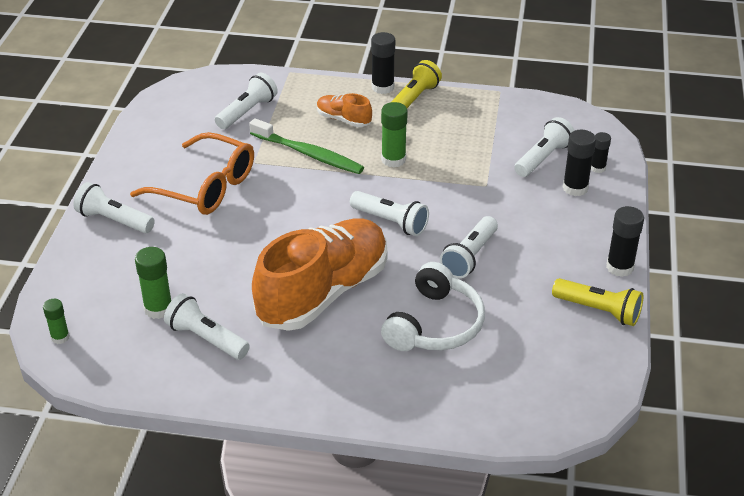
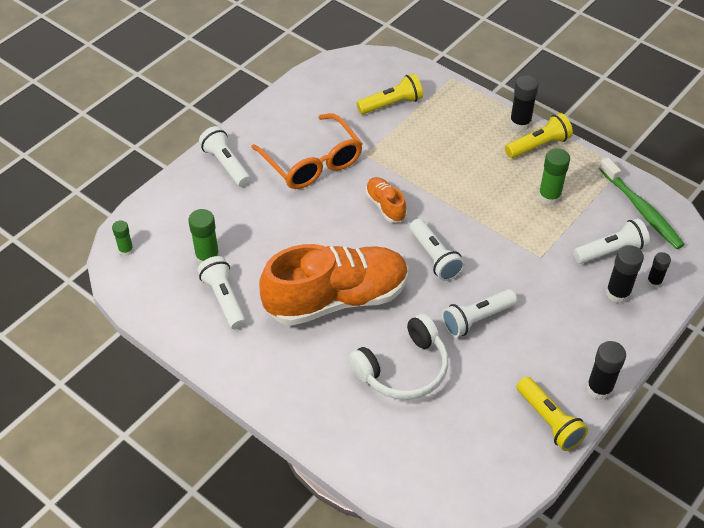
camera: 30 degrees right, 10 degrees up
(247, 112) = (391, 104): white flashlight -> yellow flashlight
(308, 154) = (413, 164): green toothbrush -> green toothbrush (641, 209)
(343, 119) = (464, 142): orange shoe -> orange shoe (385, 206)
(393, 160) = (479, 198): green glue stick -> green glue stick (549, 196)

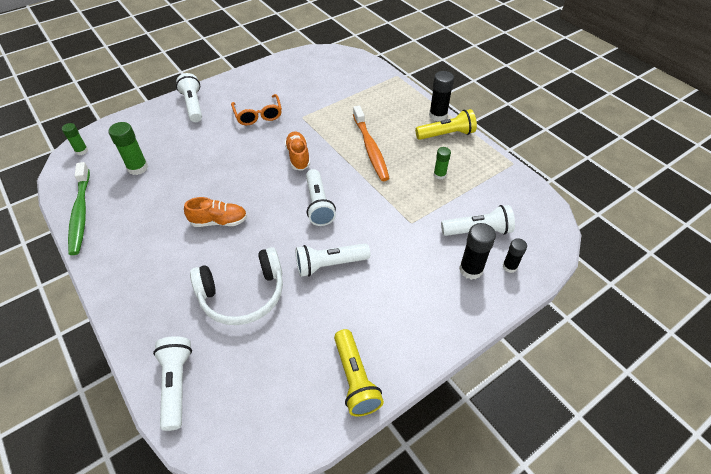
camera: 15 degrees right, 0 degrees up
(224, 299) = (130, 202): white flashlight -> white flashlight (176, 384)
(312, 162) = (258, 115): orange glasses -> orange glasses, size x0.62
(336, 299) = (219, 221): orange shoe -> orange shoe, size x0.44
(391, 104) = (341, 85): yellow flashlight -> none
(461, 179) = (370, 148): none -> orange toothbrush
(549, 196) = (439, 175): green glue stick -> green glue stick, size x0.63
(599, 388) = (418, 358): black glue stick -> none
(641, 209) = (519, 201): green toothbrush -> green toothbrush (81, 213)

